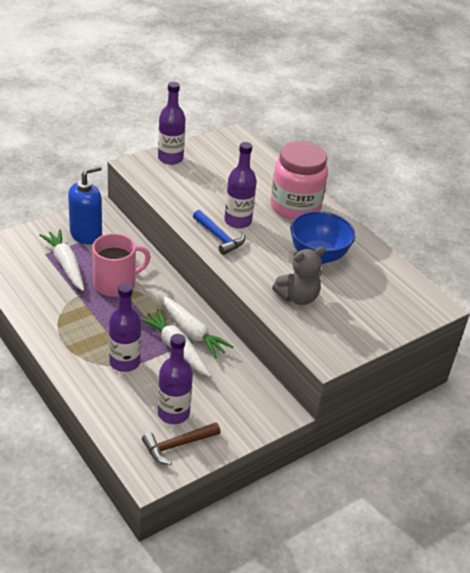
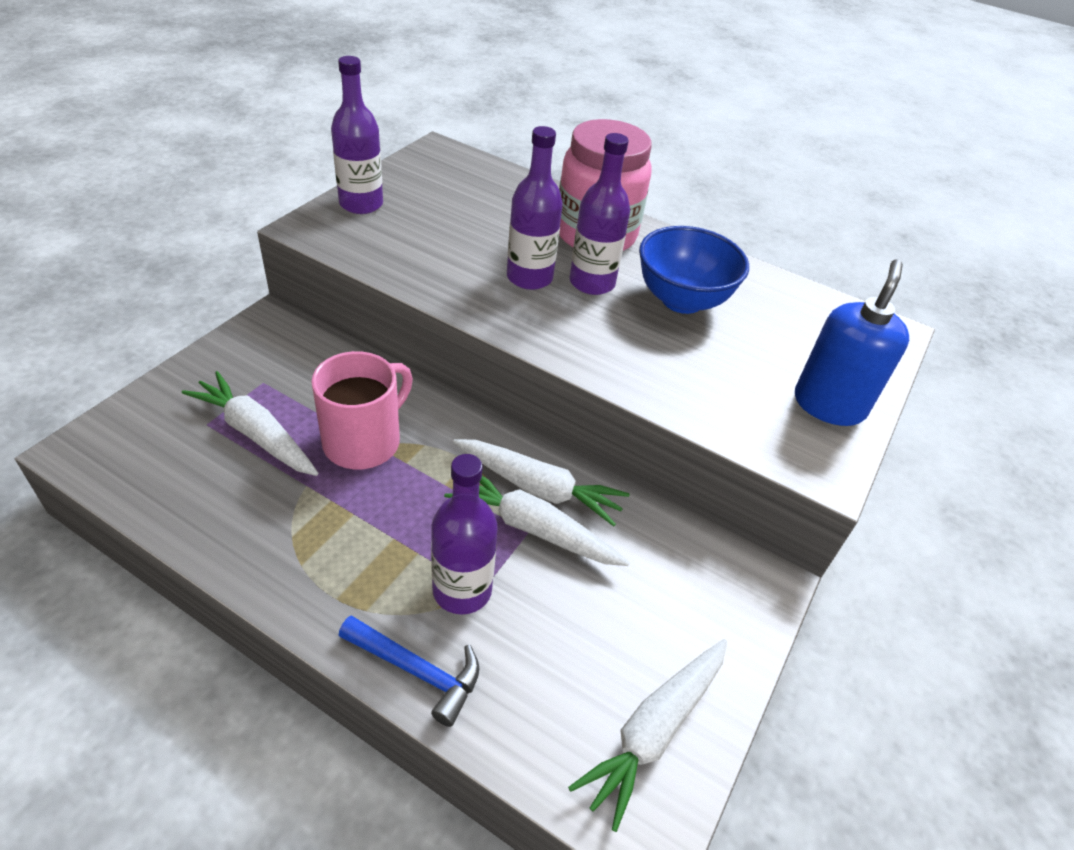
camera: 25 degrees left, 5 degrees up
(86, 234) = (265, 367): blue soap dispenser -> blue soap dispenser (829, 405)
(173, 413) = (606, 663): purple bottle -> purple bottle (592, 283)
(177, 445) = (654, 731): brown hammer -> white carrot
(219, 237) = (519, 311): blue hammer -> blue hammer (417, 671)
(298, 297) = (706, 378): grey teddy bear -> none

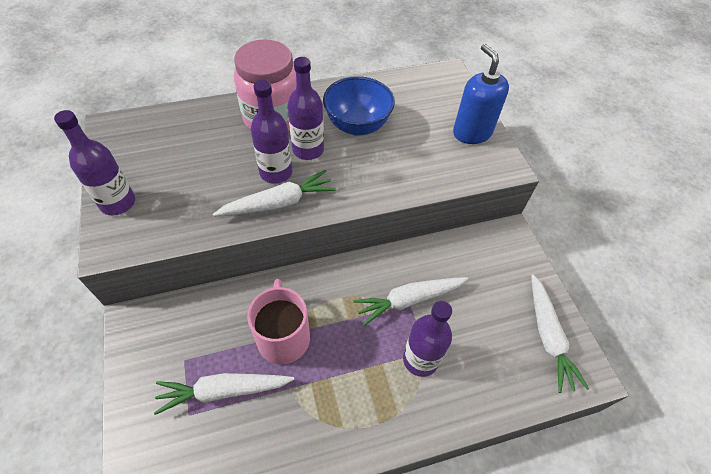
camera: 45 degrees left, 10 degrees up
(417, 671) = (450, 413): blue hammer -> none
(539, 488) = (387, 278): white carrot -> white carrot (278, 203)

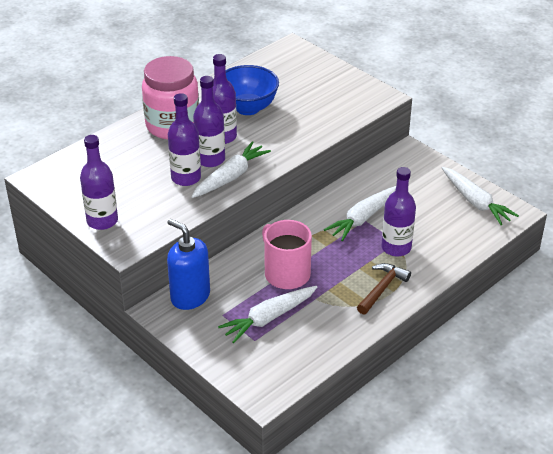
camera: 25 degrees left, 15 degrees down
(235, 185) = (186, 178): none -> purple bottle
(369, 413) = (382, 289): none -> brown hammer
(472, 132) = (341, 83): blue soap dispenser -> blue soap dispenser (190, 296)

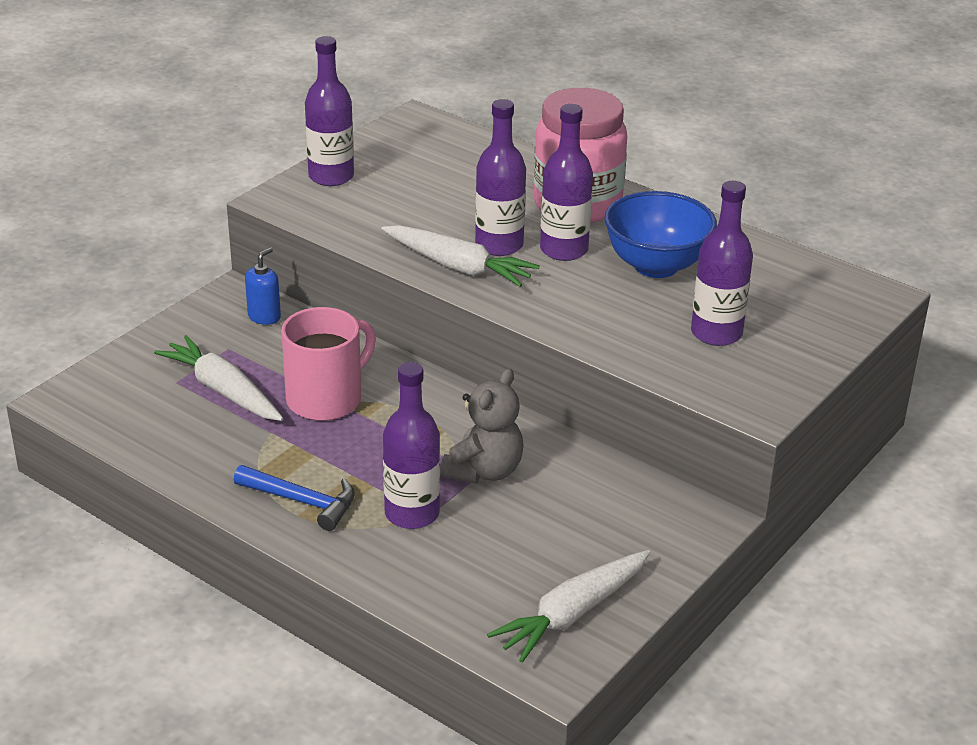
camera: 80 degrees right, 5 degrees down
(186, 178) = (446, 229): purple bottle -> purple bottle (716, 333)
(190, 296) = (264, 317): blue soap dispenser -> blue soap dispenser, size x0.54
(362, 218) = (484, 471): white carrot -> grey teddy bear
(382, 289) = (302, 502): brown hammer -> blue hammer

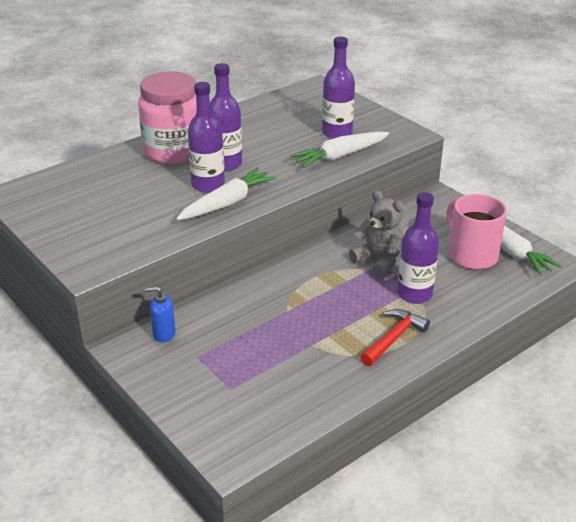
camera: 75 degrees left, 0 degrees up
(223, 390) = (252, 364): white carrot -> white carrot (340, 156)
(264, 317) = (164, 334): blue soap dispenser -> blue soap dispenser turned 45 degrees counterclockwise
(302, 502) = (394, 338): blue hammer -> red hammer
(326, 399) = (281, 315): pink mug -> pink mug (471, 255)
(331, 176) = (70, 240): purple bottle -> none
(656, 266) = (259, 138): blue bowl -> none

